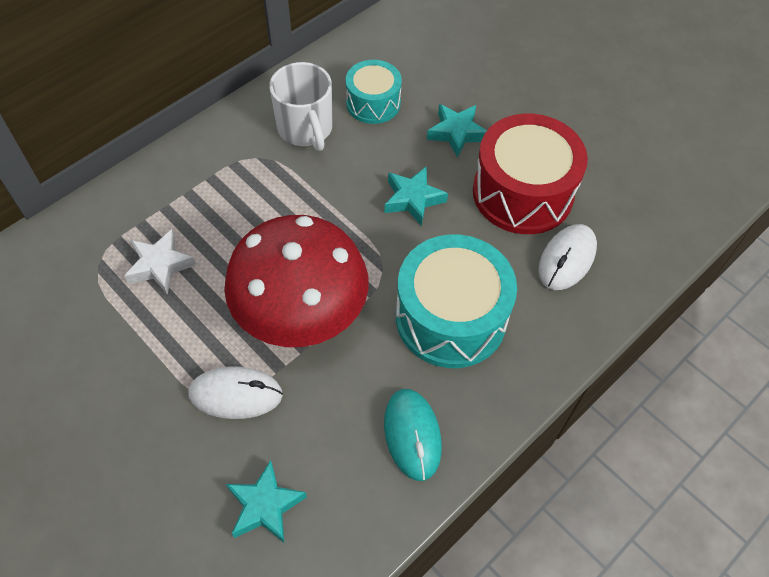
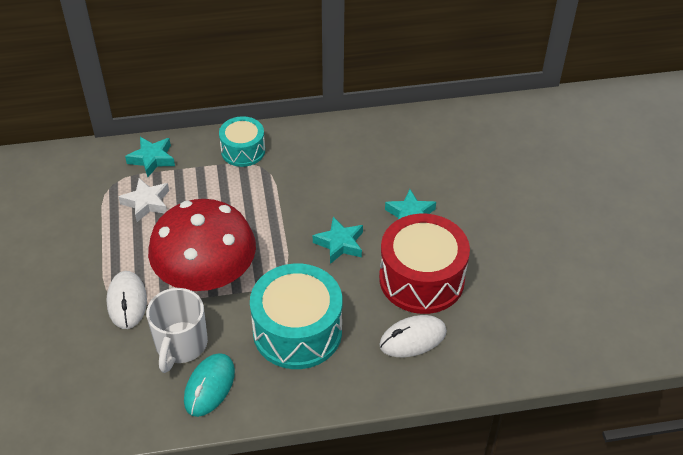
camera: 35 degrees right, 10 degrees down
(236, 394) = (127, 301): white mouse -> white mouse turned 45 degrees clockwise
(265, 506) = (90, 373): turquoise star -> turquoise star (152, 159)
(305, 129) = (307, 163): white mug -> white mug (180, 345)
(373, 103) = (369, 168): turquoise drum -> turquoise drum (243, 150)

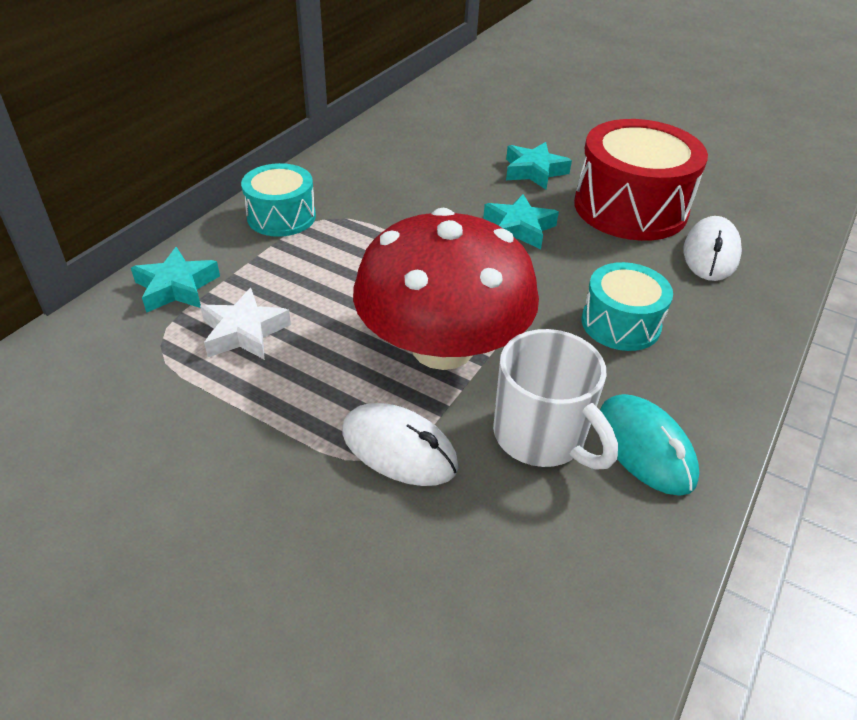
camera: 50 degrees left, 5 degrees down
(297, 331) = (620, 323): turquoise drum -> turquoise drum, size x0.58

